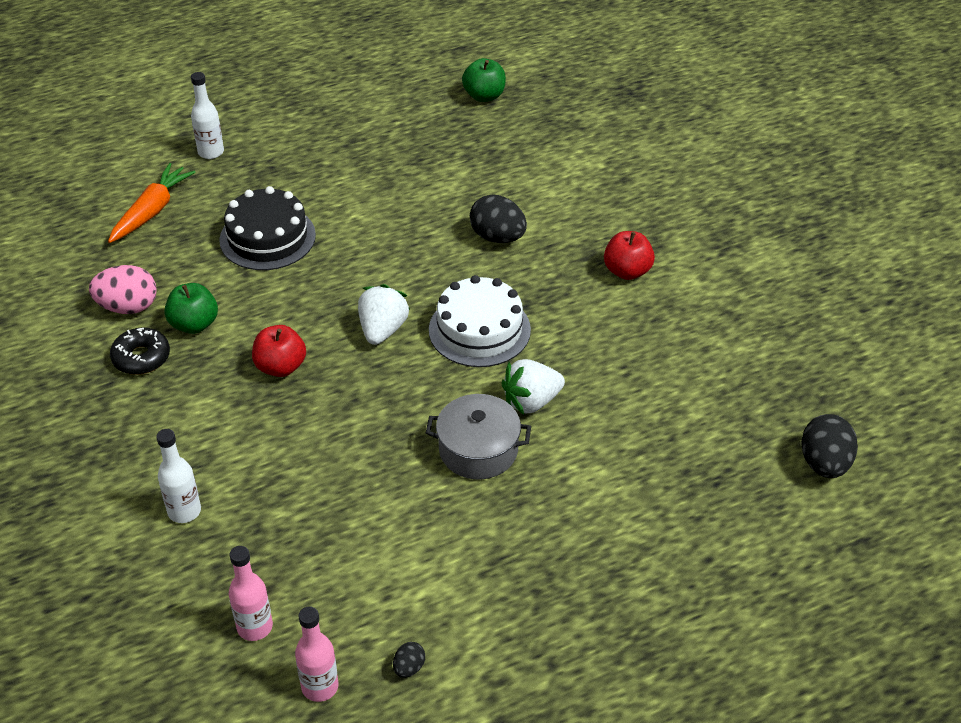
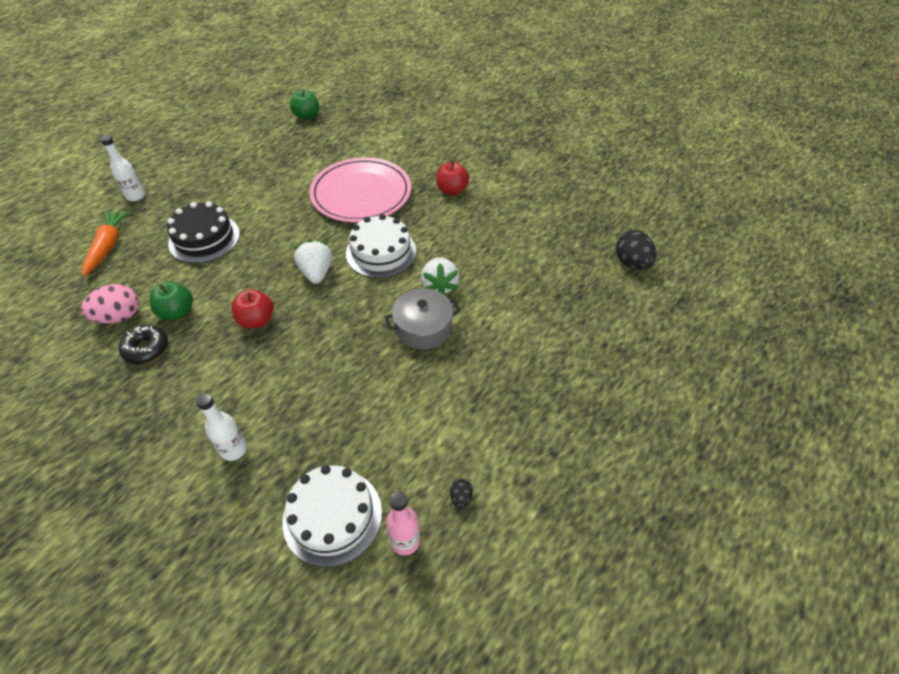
camera: 25 degrees left, 5 degrees up
(255, 627) = (332, 516): pink bottle -> white cake
(497, 237) = (361, 194): black egg -> pink plate
(531, 401) = (439, 286): white strawberry -> white strawberry turned 45 degrees counterclockwise

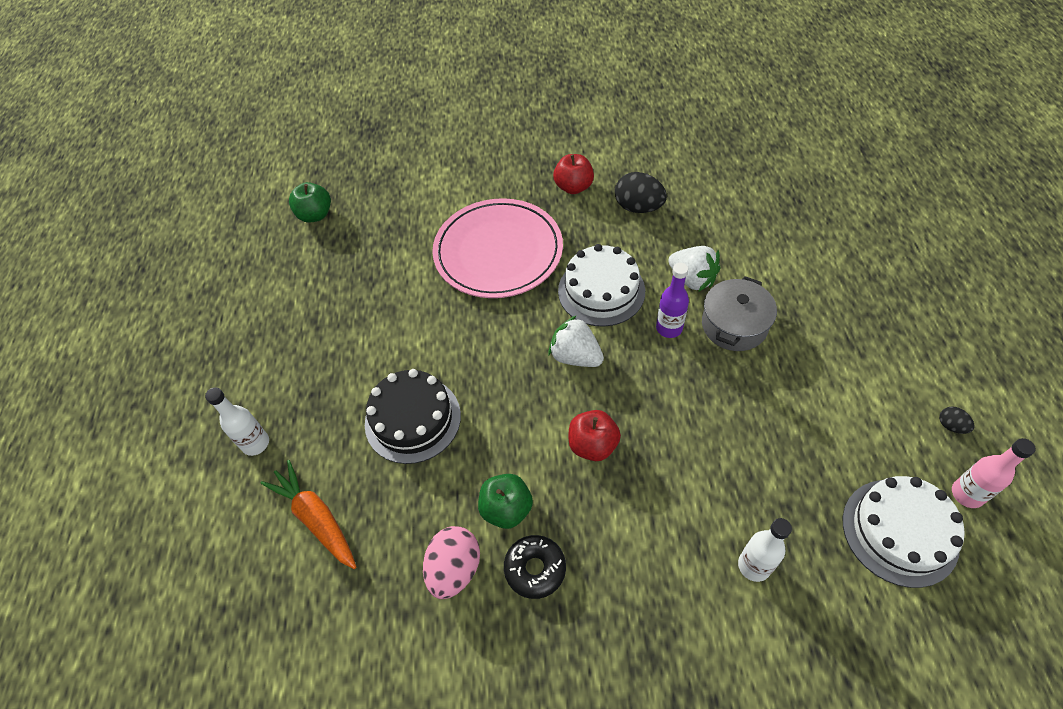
camera: 40 degrees left, 5 degrees up
(385, 299) = (669, 328): none -> purple bottle
(632, 263) = (794, 145): black egg -> black egg (638, 207)

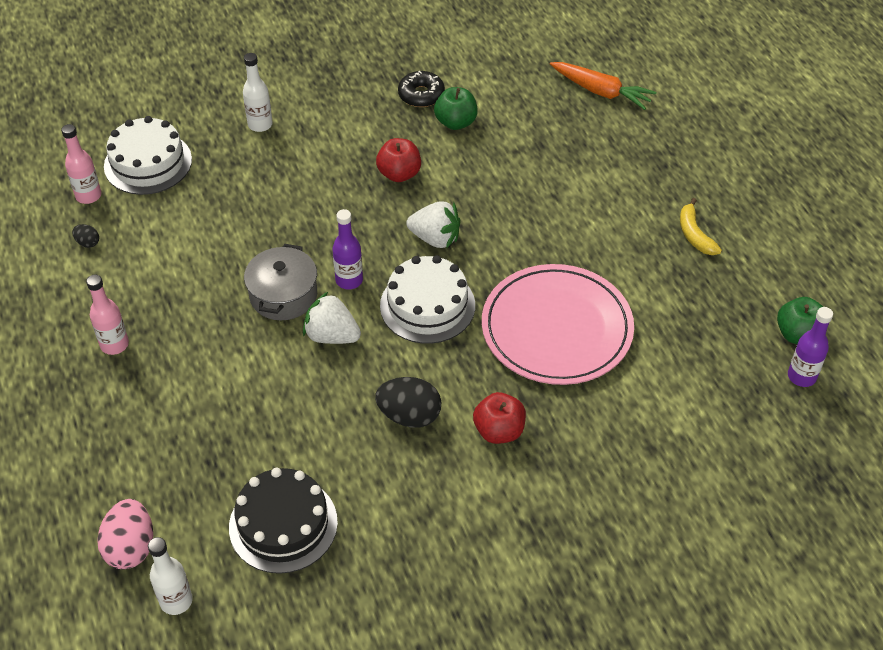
camera: 160 degrees right, 5 degrees down
(256, 443) = (686, 125): white bottle -> white bottle (176, 601)
(335, 313) = (694, 234): none -> yellow banana
(336, 187) = (801, 376): none -> purple bottle
(413, 419) = (563, 164): black cake -> black cake (283, 524)
(454, 569) = (480, 84): pink egg -> pink egg (131, 547)
(895, 306) = (114, 344): none -> pink bottle

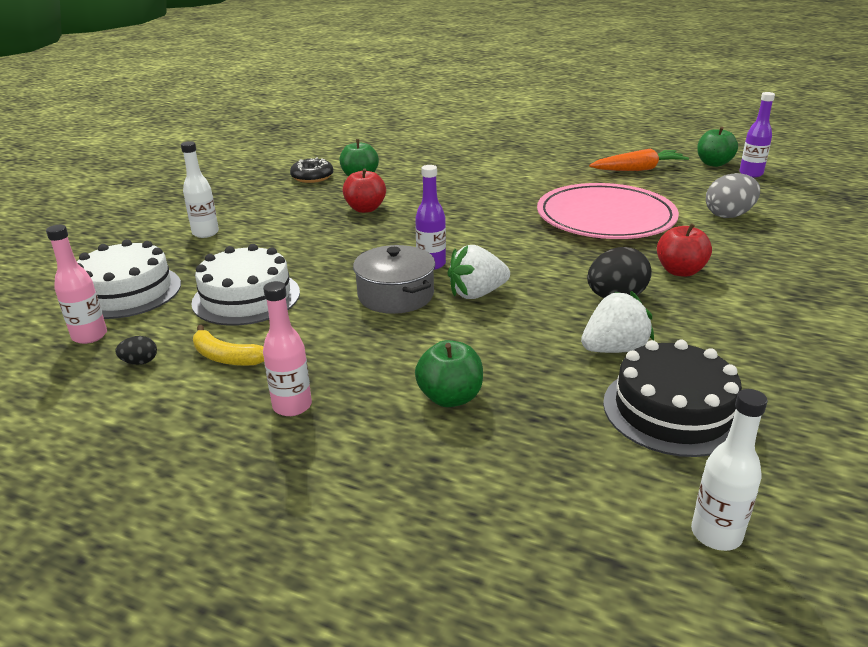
camera: 45 degrees left, 20 degrees down
(131, 547) = (594, 532): pink egg -> none
(191, 408) = (450, 397): none -> green apple
(427, 305) = (510, 247): white cake -> white cake (246, 297)
(435, 238) = (450, 221): white strawberry -> white strawberry (614, 349)
(601, 92) = (425, 138): orange carrot -> orange carrot (638, 169)
(662, 408) = (728, 215): none -> grey egg
(694, 234) = (588, 157): yellow banana -> yellow banana (226, 357)

